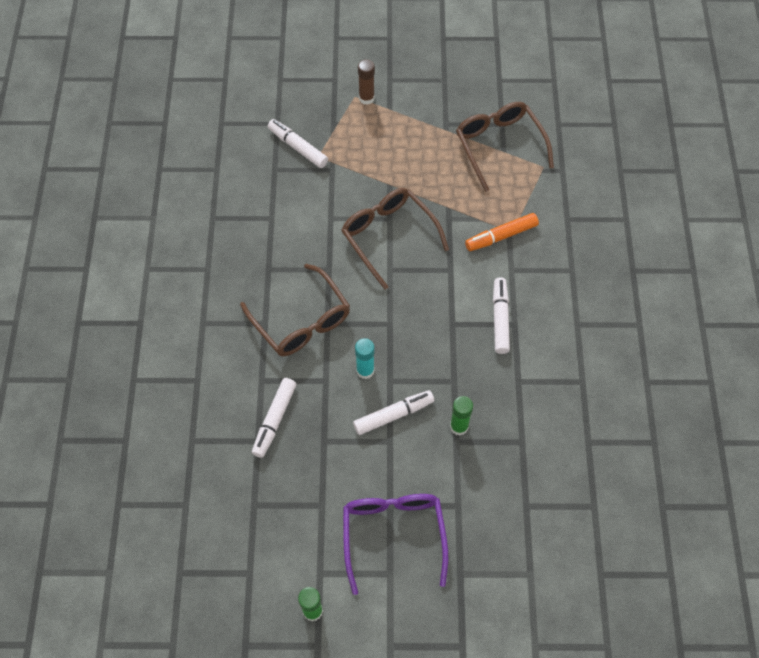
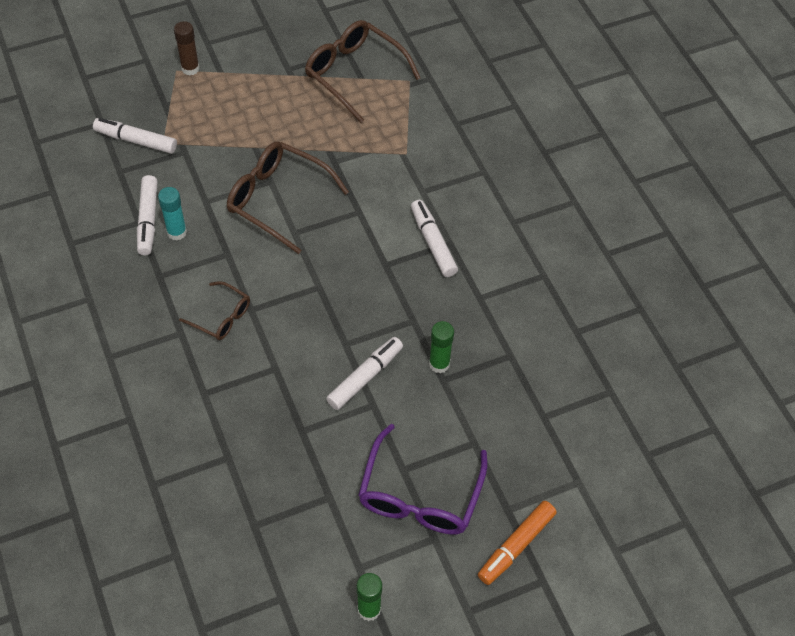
camera: 25 degrees left, 5 degrees down
(274, 420) = (237, 429): white marker -> white marker (148, 220)
(302, 322) = (222, 317): brown glasses -> brown glasses, size x0.56
(365, 371) = (314, 343): turquoise glue stick -> turquoise glue stick (177, 232)
(393, 533) = (419, 496): purple glasses -> purple glasses turned 135 degrees counterclockwise
(501, 236) = (396, 161): orange marker -> orange marker (516, 546)

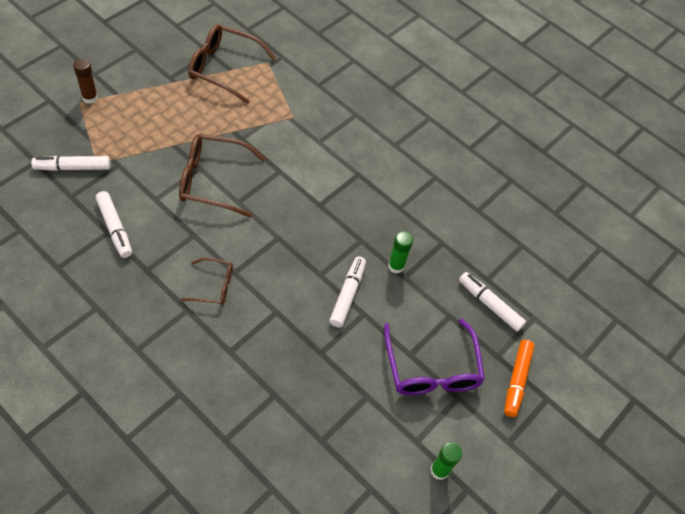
camera: 30 degrees left, 0 degrees up
(177, 232) = (144, 230): turquoise glue stick -> none
(433, 243) = (346, 177): white marker -> white marker (490, 304)

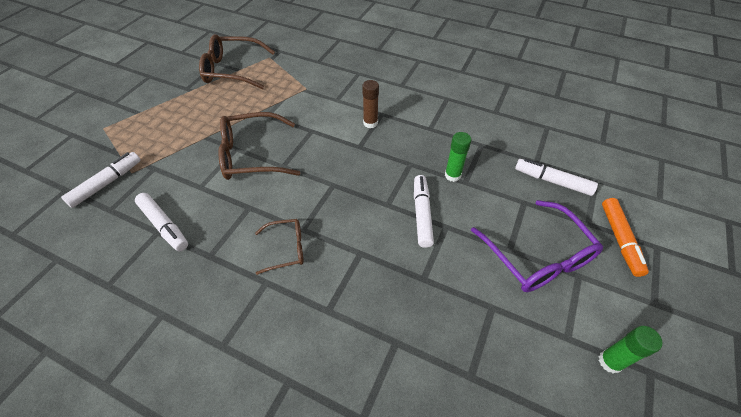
camera: 10 degrees left, 5 degrees down
(73, 167) = (107, 183): white marker -> white marker turned 150 degrees clockwise
(90, 98) = (113, 122): brown glue stick -> brown glue stick (370, 123)

